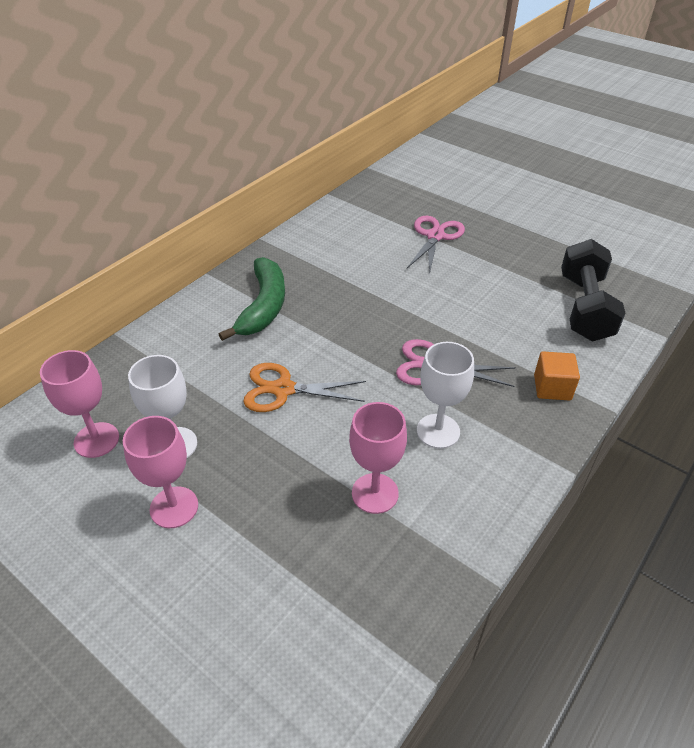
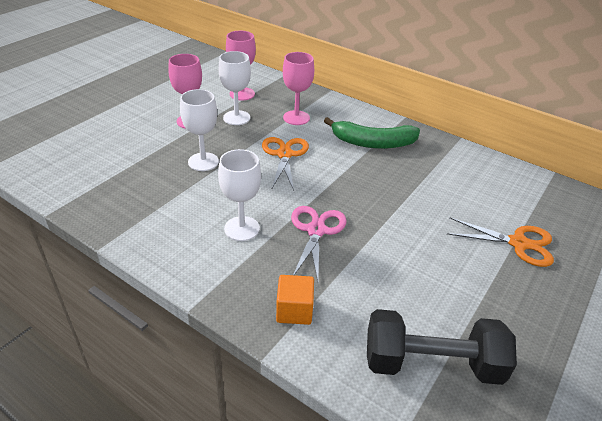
camera: 85 degrees right, 5 degrees down
(295, 480) = (203, 162): none -> white goblet
(375, 493) = (187, 195): pink goblet -> pink goblet (296, 118)
(435, 236) = (518, 243): pink scissors -> orange scissors

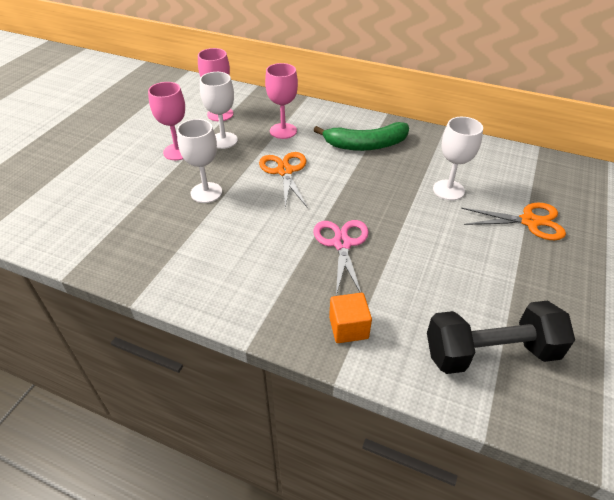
camera: 10 degrees left, 5 degrees up
(242, 228) = (269, 255): white goblet -> white goblet (448, 190)

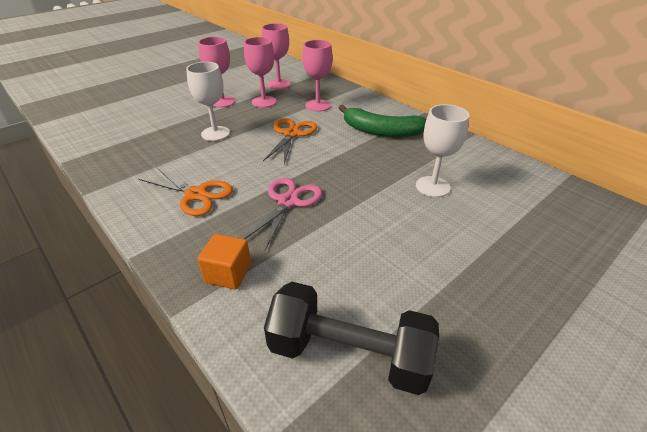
camera: 25 degrees right, 5 degrees down
(223, 140) = (264, 102): white goblet -> pink goblet
(529, 221) = (502, 240): orange scissors -> orange scissors (196, 195)

